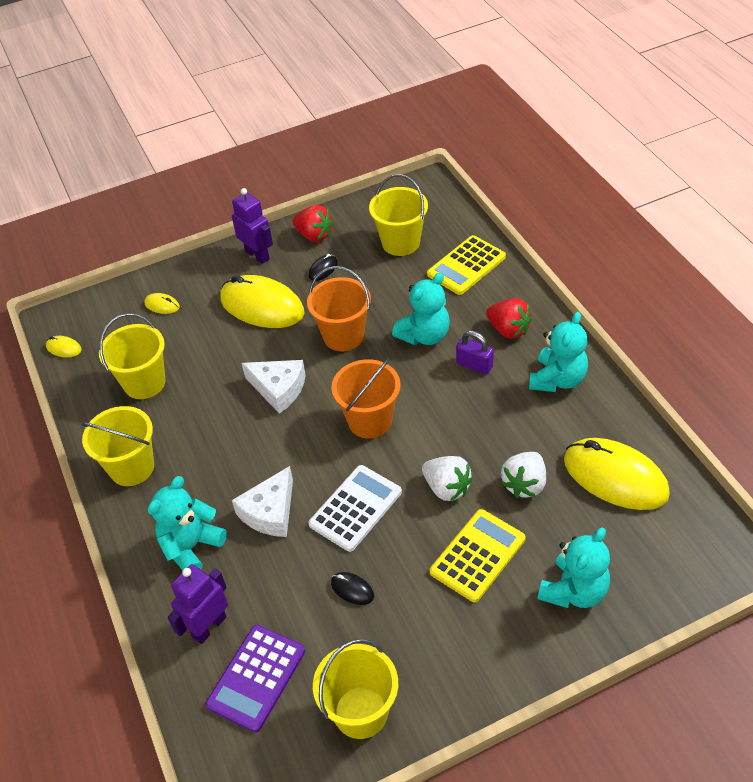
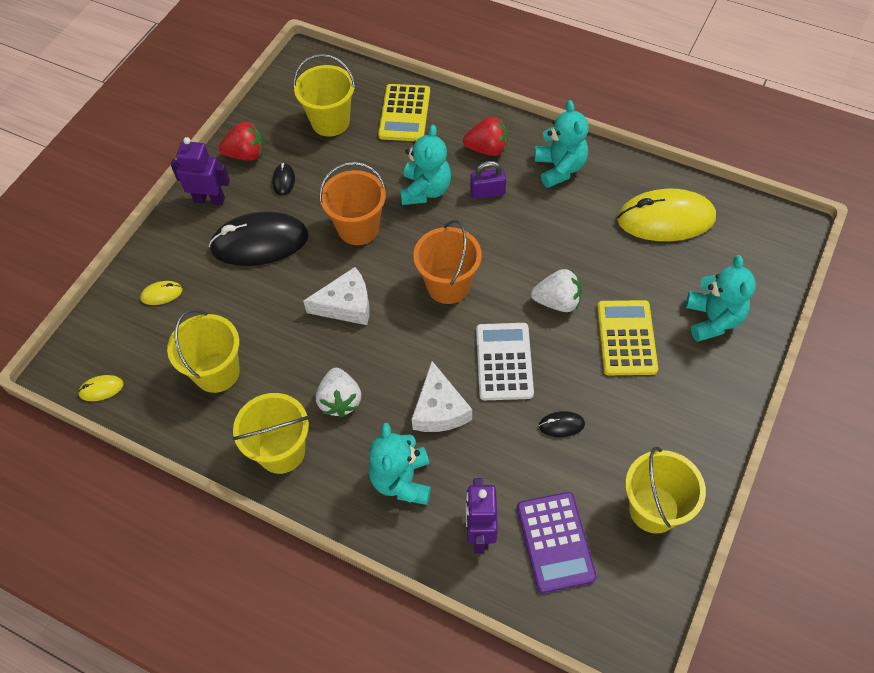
camera: 40 degrees left, 10 degrees up
(262, 306) = (260, 242): yellow mouse -> black mouse
(524, 484) = (610, 263): white strawberry -> white strawberry (340, 400)

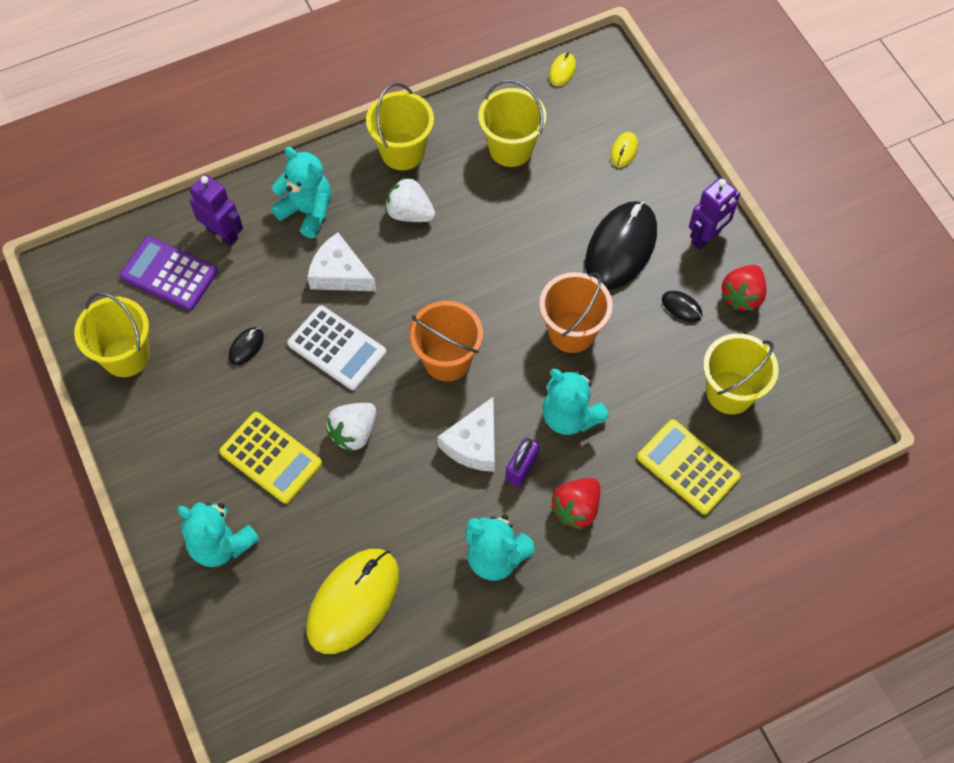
camera: 125 degrees right, 5 degrees up
(346, 305) = (496, 272): white cheese -> white cheese (473, 444)

